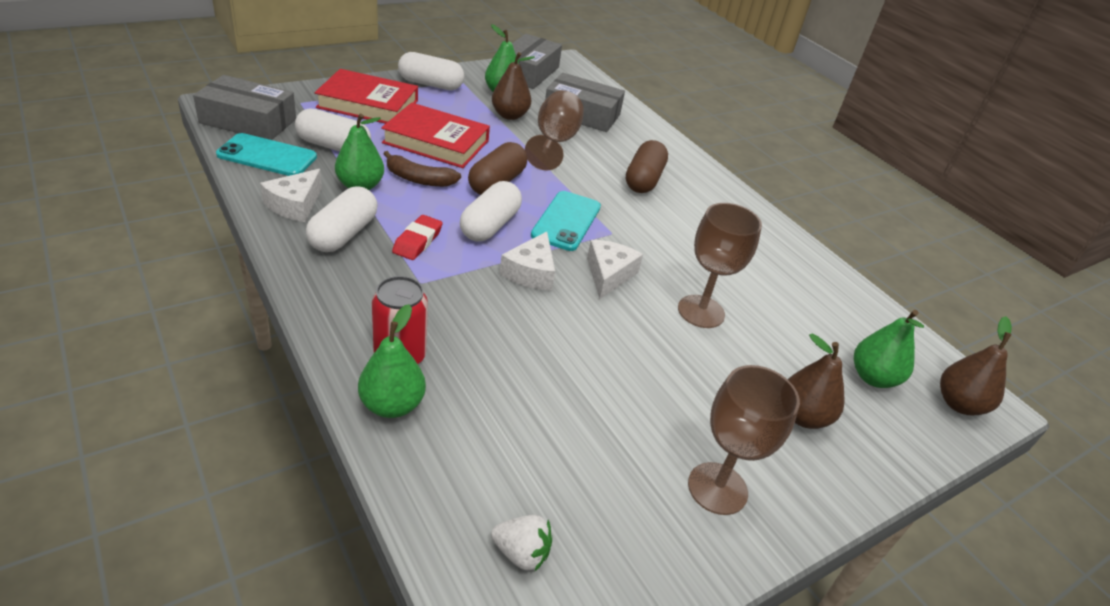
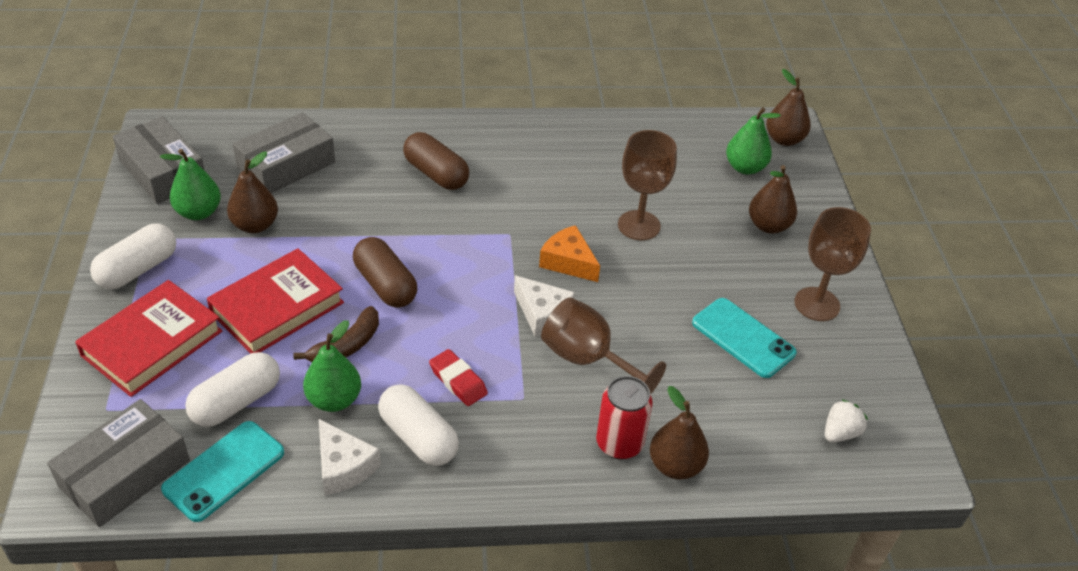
camera: 60 degrees left, 5 degrees up
(392, 405) = (675, 465): green pear -> brown pear
(490, 225) = (457, 317): white capsule -> none
(554, 142) = (332, 211): brown goblet -> brown goblet (588, 360)
(566, 221) = (476, 258): turquoise phone -> turquoise phone (743, 338)
(609, 275) = (568, 262): white cheese -> orange cheese

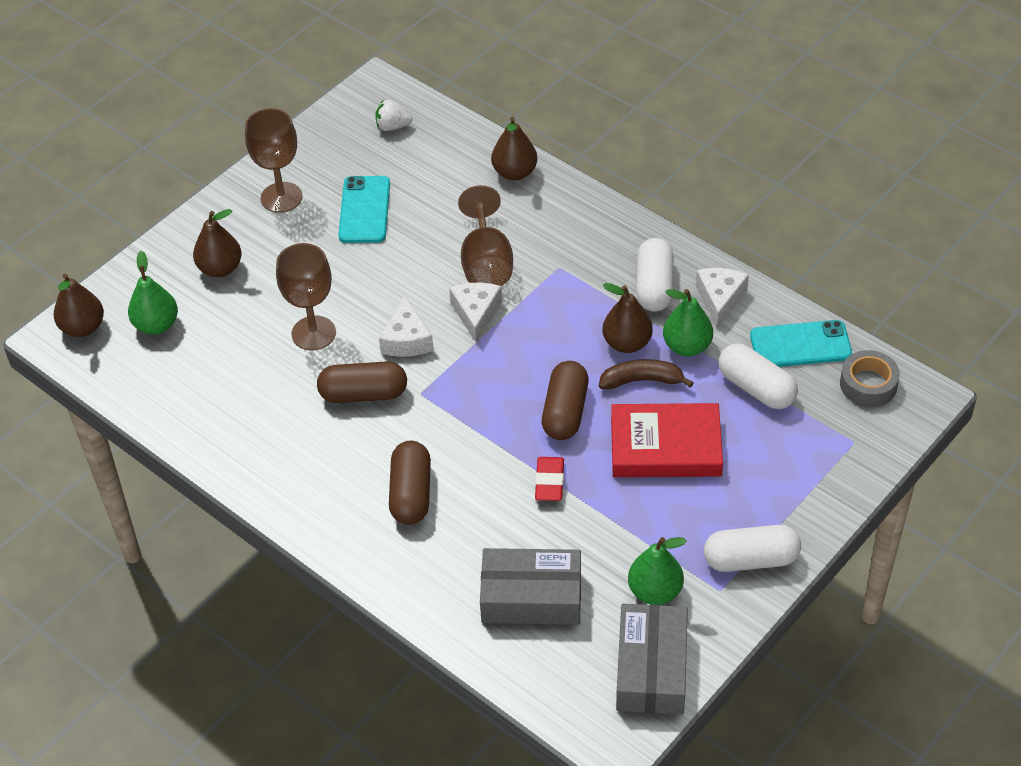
camera: 130 degrees left, 5 degrees up
(125, 473) = (868, 384): grey box -> grey tape
(152, 343) = (785, 476): red book -> none
(236, 402) = (756, 388): white capsule -> white capsule turned 45 degrees clockwise
(255, 225) = (617, 542): brown pear -> brown pear (627, 343)
(458, 381) = (590, 305): red eraser -> red eraser (549, 482)
(548, 210) = (363, 394): none -> brown capsule
(568, 262) = (407, 339): orange cheese -> white cheese
(619, 443) = (532, 204): red can -> none

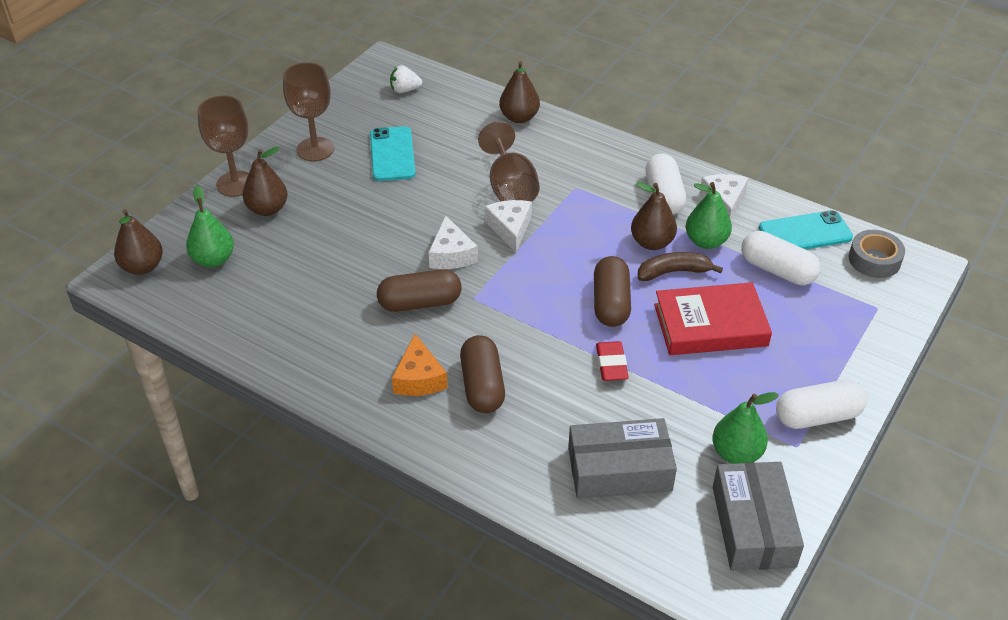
camera: 10 degrees left, 5 degrees down
(313, 333) = (363, 255): brown goblet -> brown goblet (235, 184)
(348, 479) = (419, 378): none -> orange cheese

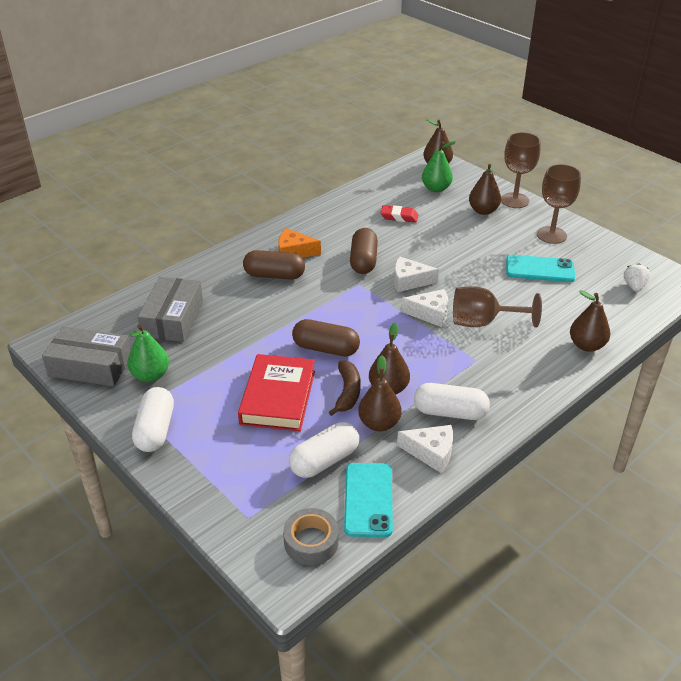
camera: 105 degrees right, 5 degrees down
(611, 364) = (264, 335): red eraser -> red eraser (399, 217)
(706, 241) = (379, 423): green pear -> brown pear

